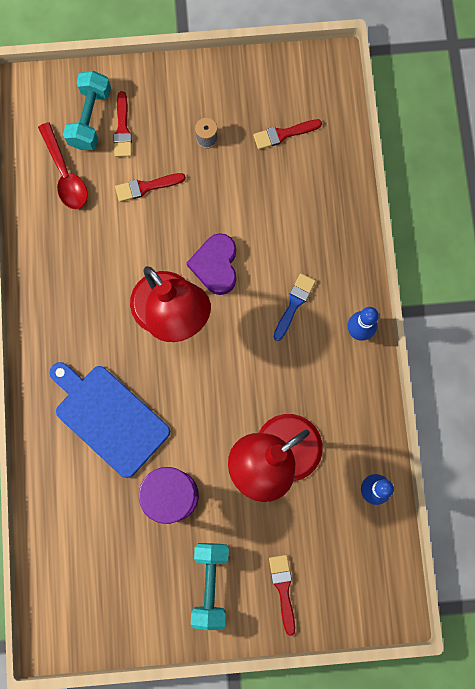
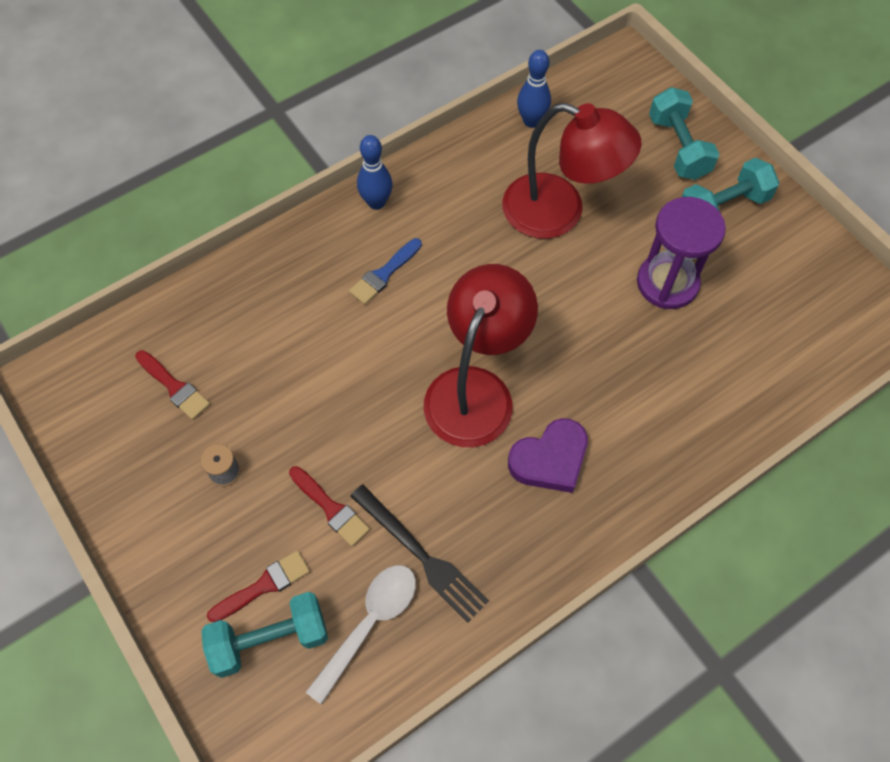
camera: 120 degrees left, 15 degrees down
(65, 174) = (369, 624): red spoon -> white spoon
(86, 222) = (421, 555): none -> black fork
(109, 417) = (635, 390): blue cutting board -> none
(215, 265) = (387, 374): purple heart -> purple heart (550, 459)
(283, 589) = (678, 147): red brush -> turquoise dumbbell
(294, 304) = (384, 274): blue brush -> blue brush turned 45 degrees counterclockwise

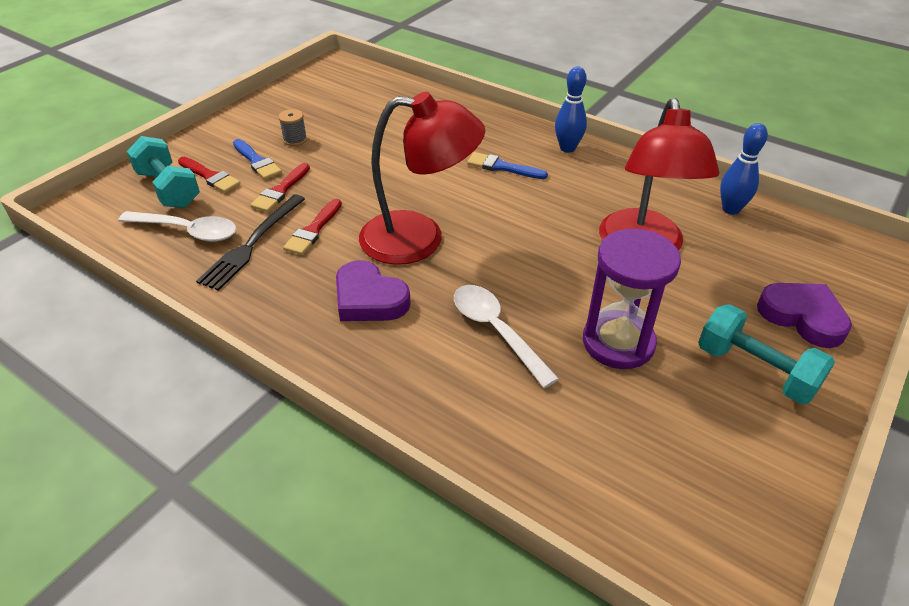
camera: 70 degrees right, 20 degrees down
(174, 387) = (352, 105): red brush -> red brush (313, 230)
(255, 525) = (257, 162): none -> blue brush
(627, 367) = (496, 331): none -> white spoon
(678, 147) = (802, 317): turquoise dumbbell -> purple heart

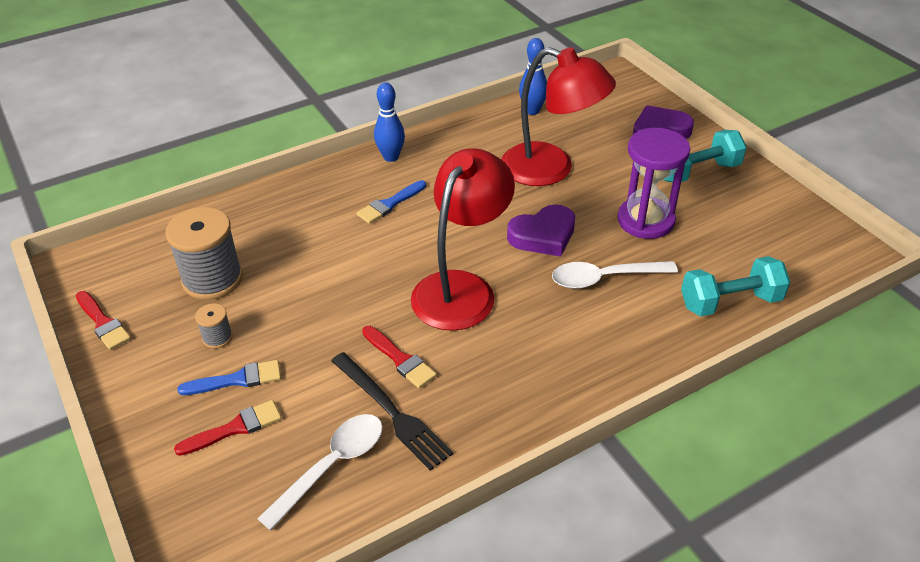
camera: 65 degrees left, 0 degrees up
(168, 189) = (231, 473): turquoise dumbbell -> turquoise dumbbell (730, 302)
(280, 191) = (311, 370): red brush -> red brush (103, 323)
(353, 117) = (212, 279): none -> grey spool
(369, 299) = (526, 343): purple heart -> purple heart (543, 235)

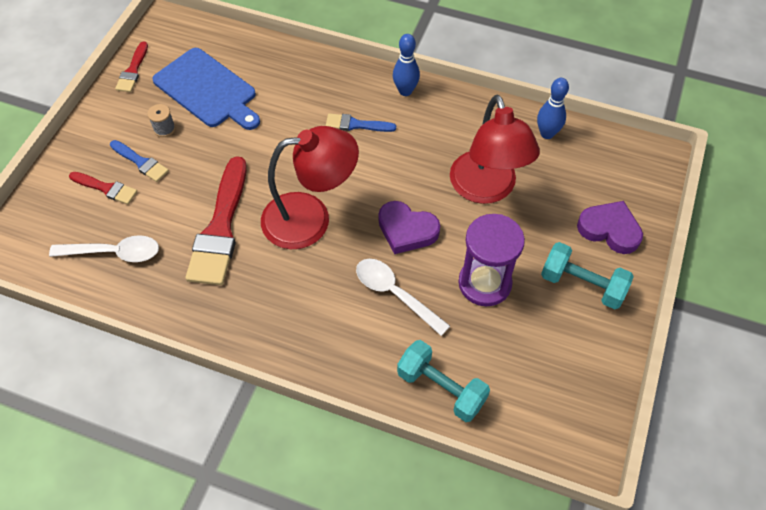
camera: 50 degrees right, 15 degrees up
(212, 279) = (207, 90): grey spool -> blue cutting board
(391, 412) = (175, 253): black fork -> none
(400, 359) = (220, 228): red brush -> red brush, size x1.99

